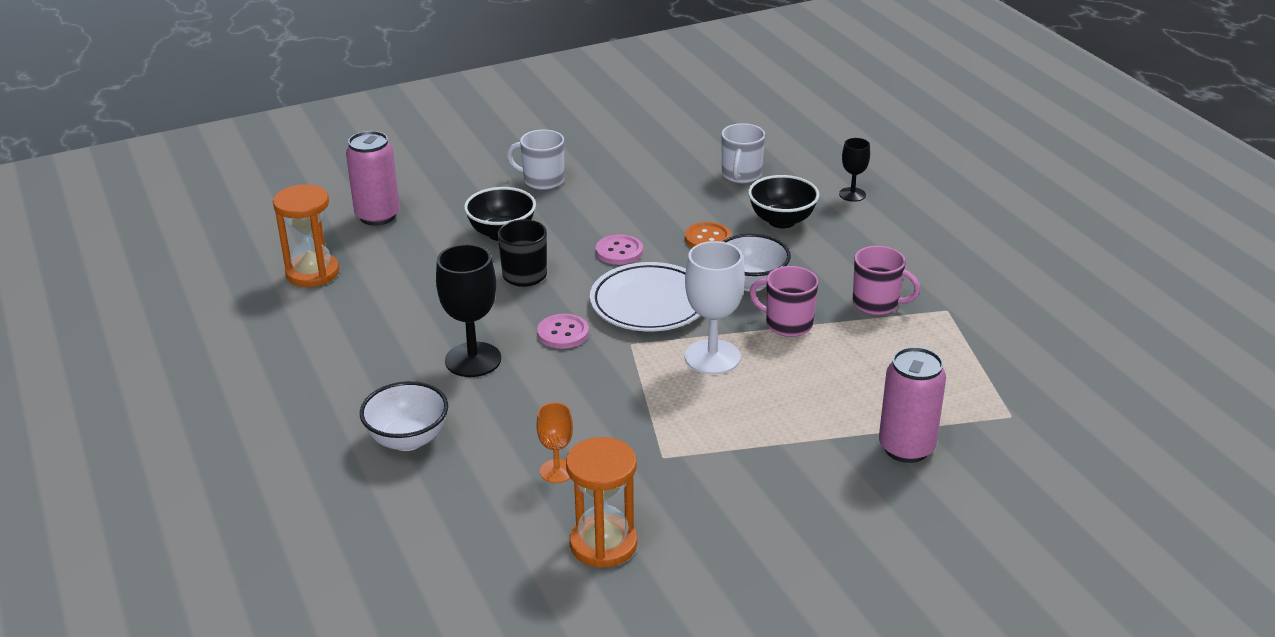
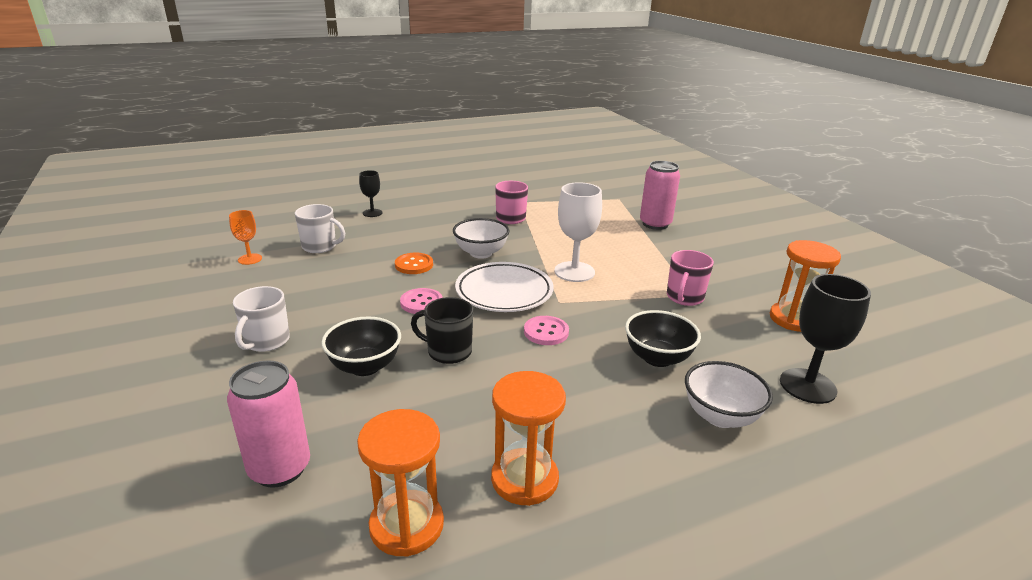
camera: 90 degrees left, 5 degrees down
(346, 321) = (524, 479): none -> orange hourglass
(473, 360) = (590, 380): black goblet -> black goblet (807, 386)
(557, 471) = (727, 336): orange goblet -> orange goblet (250, 259)
(782, 221) = (398, 237): black bowl -> black bowl (657, 358)
(787, 324) = (533, 245): pink mug -> pink mug (684, 298)

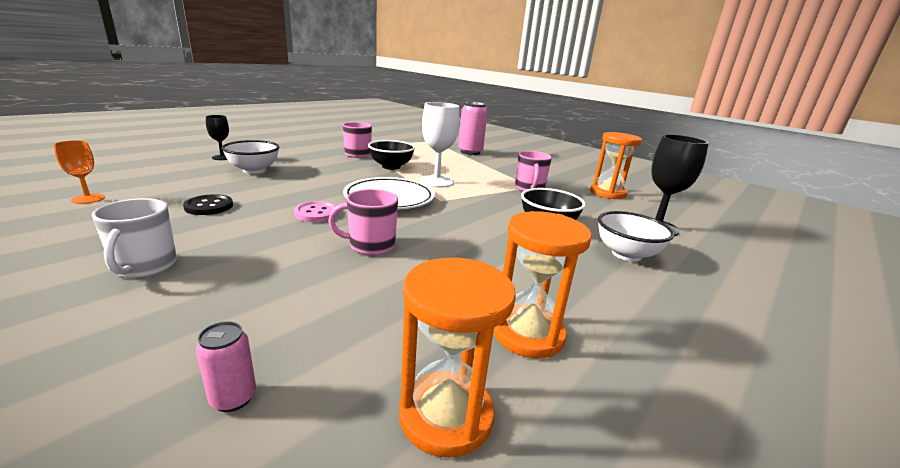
camera: 25 degrees left, 5 degrees down
(280, 469) = (233, 398): pink can -> pink can, size x0.50
(320, 247) = (176, 183): white mug -> none
(335, 280) = (209, 206): none -> black button
(365, 366) = (288, 270): black bowl -> black bowl (391, 167)
(414, 265) = (289, 188): orange button -> none
(448, 351) = (370, 245): black mug -> pink mug
(481, 253) = (348, 176): white bowl -> white bowl (254, 170)
(546, 332) = (447, 220): pink button -> none

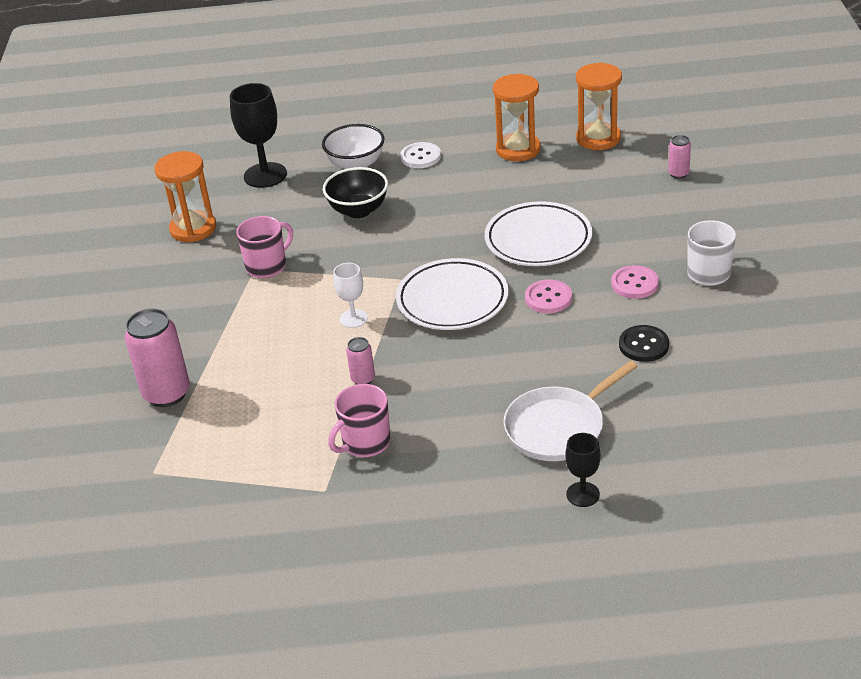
camera: 130 degrees left, 15 degrees up
(88, 199) = (760, 402): orange goblet -> none
(239, 238) = (634, 284): none -> pink button
(254, 170) = (558, 427): white bowl -> white pan
(370, 245) = (538, 240): pink mug -> white plate
(391, 167) = (363, 379): black bowl -> pink can
(436, 181) = (353, 318): white goblet -> white goblet, size x0.56
(600, 281) = (420, 157): none -> white button

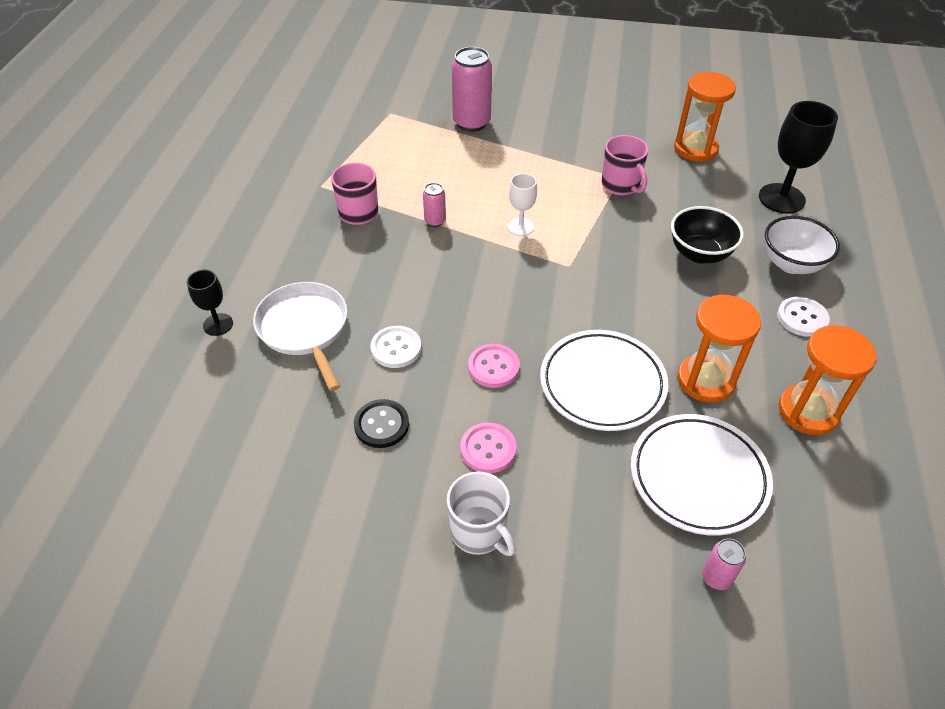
camera: 100 degrees right, 10 degrees up
(452, 300) = (521, 295): white plate -> white plate (698, 477)
(554, 360) = (396, 348): none -> white button
(598, 138) = (827, 507): orange hourglass -> orange hourglass (705, 380)

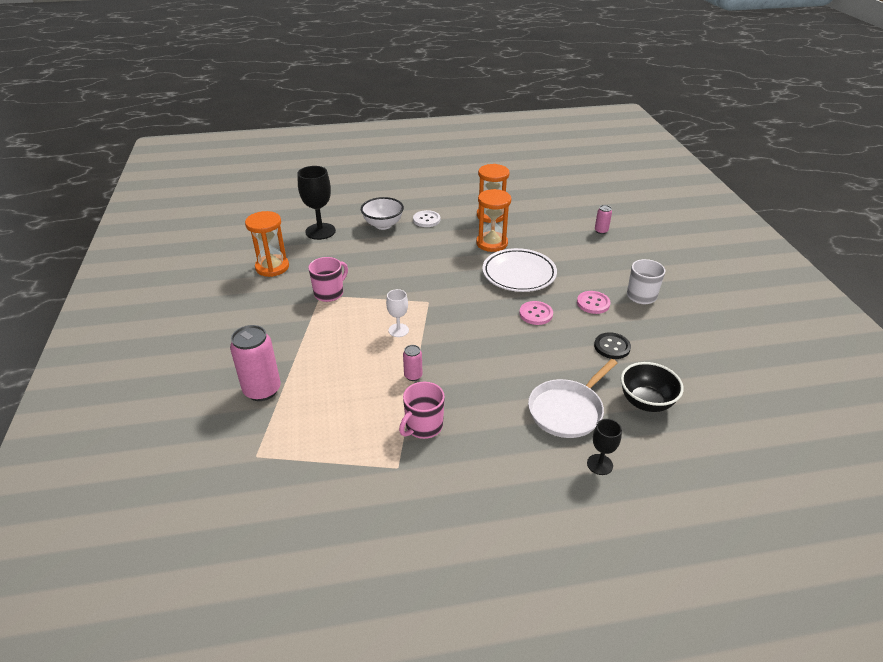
camera: 110 degrees left, 10 degrees down
(396, 348) = (551, 358): white button -> none
(698, 477) = (554, 240): white plate -> none
(699, 253) = (389, 254): black bowl -> black bowl (646, 402)

